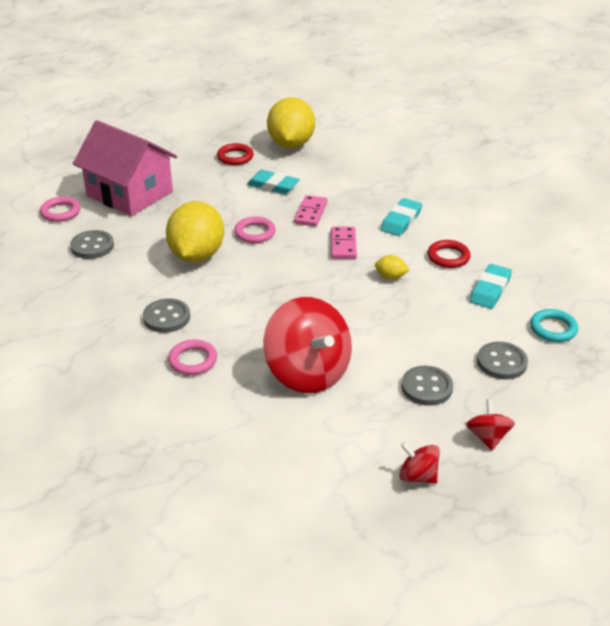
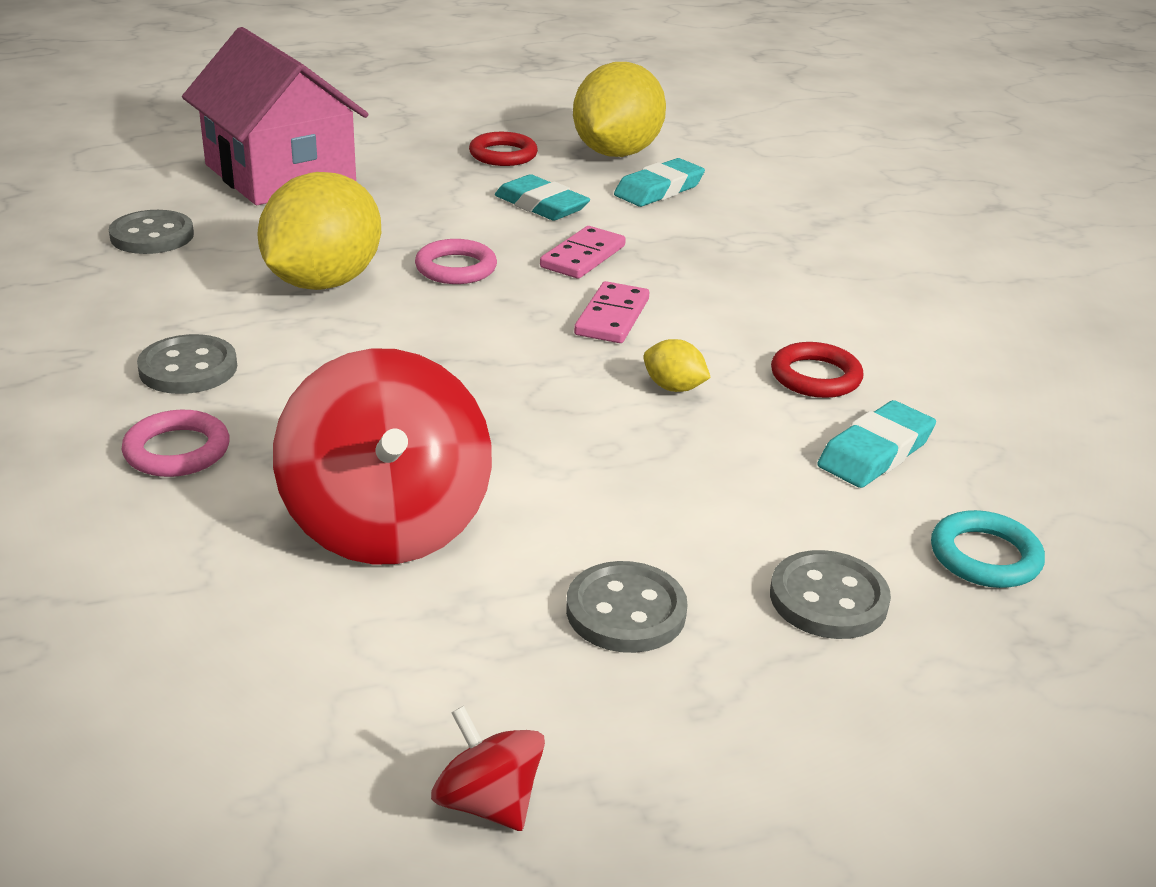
camera: 15 degrees right, 5 degrees down
(60, 212) = (143, 179): pink ring -> none
(401, 220) = (752, 299): turquoise eraser -> turquoise eraser (659, 190)
(488, 437) = (709, 754): red spinning top -> none

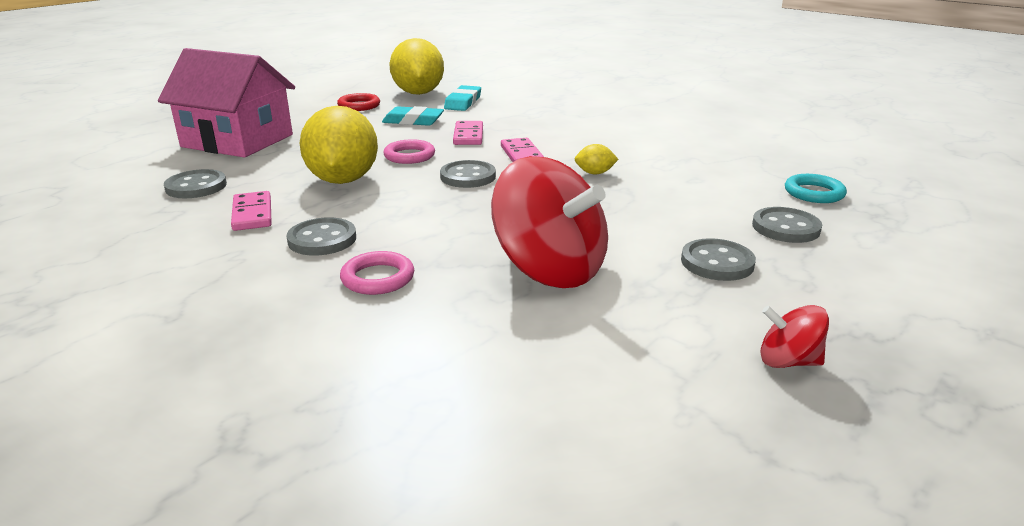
camera: 30 degrees left, 5 degrees down
(161, 300) = (252, 214): none -> pink domino
(485, 331) = (468, 177): none -> grey button
(815, 377) = (647, 152): red ring -> none
(875, 452) = (715, 171): turquoise eraser -> none

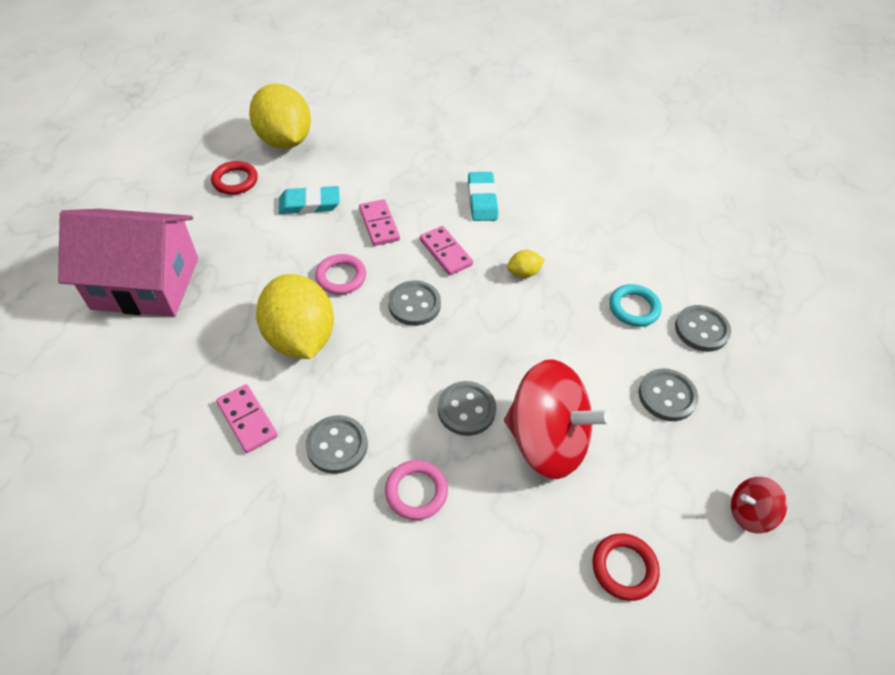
camera: 20 degrees left, 25 degrees up
(196, 187) = (159, 384): grey button -> grey button (466, 409)
(463, 102) = (341, 153): turquoise eraser -> turquoise eraser (482, 200)
(585, 372) = (624, 568): none -> red ring
(814, 193) = (708, 268): turquoise ring -> turquoise ring (634, 308)

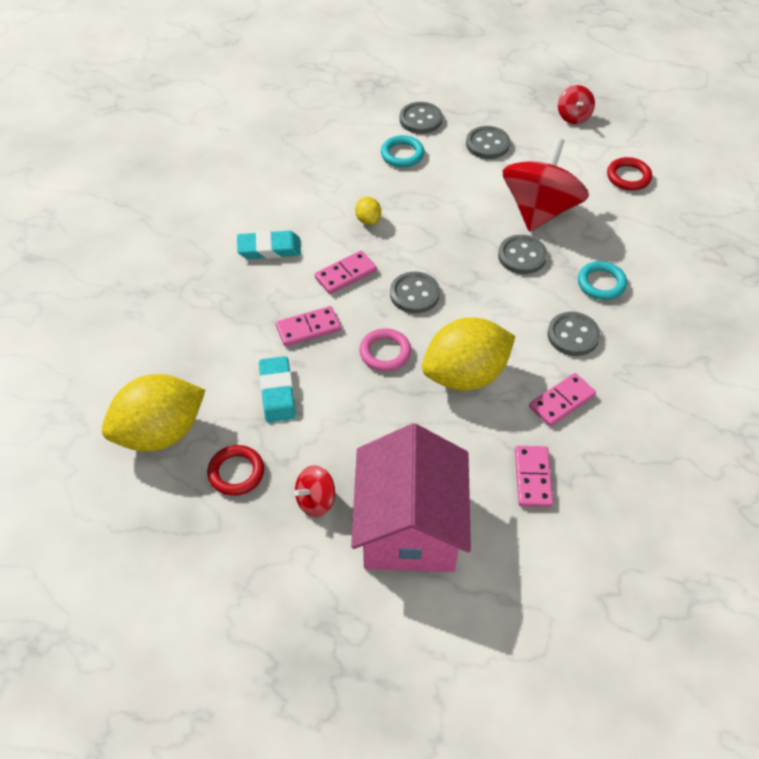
camera: 90 degrees left, 0 degrees up
(162, 380) = (533, 478): none -> pink domino
(192, 225) = (315, 501): none -> red spinning top
(416, 491) = (601, 283): pink ring -> turquoise ring

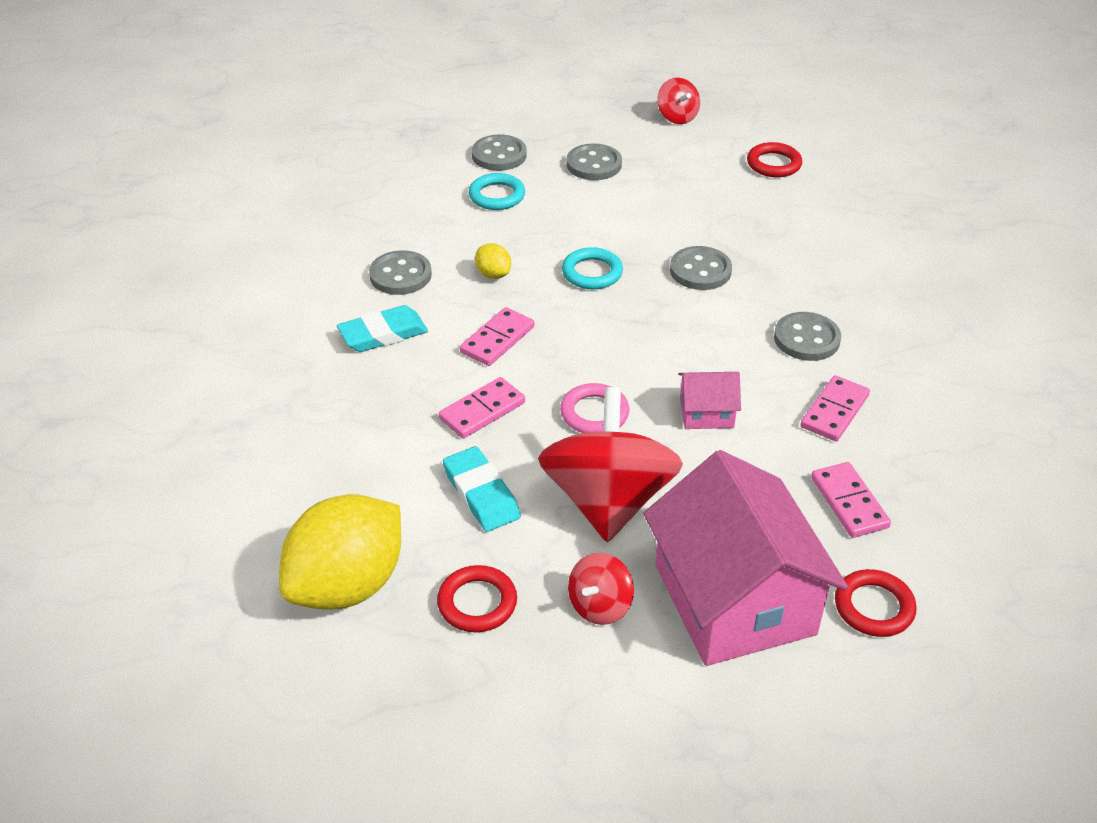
camera: 20 degrees left, 10 degrees down
(414, 294) = (595, 341): grey button -> grey button (400, 275)
(465, 375) = (706, 413): yellow lemon -> pink house
(506, 564) = (874, 607): none -> red ring
(540, 210) = (694, 218): red spinning top -> red spinning top (608, 500)
(601, 283) = (807, 277): turquoise ring -> turquoise ring (592, 273)

